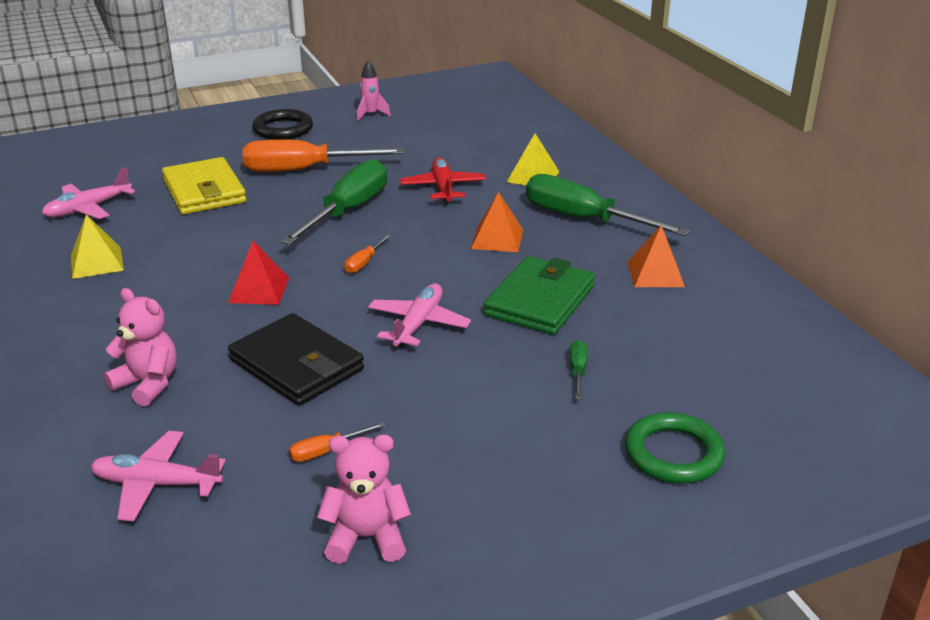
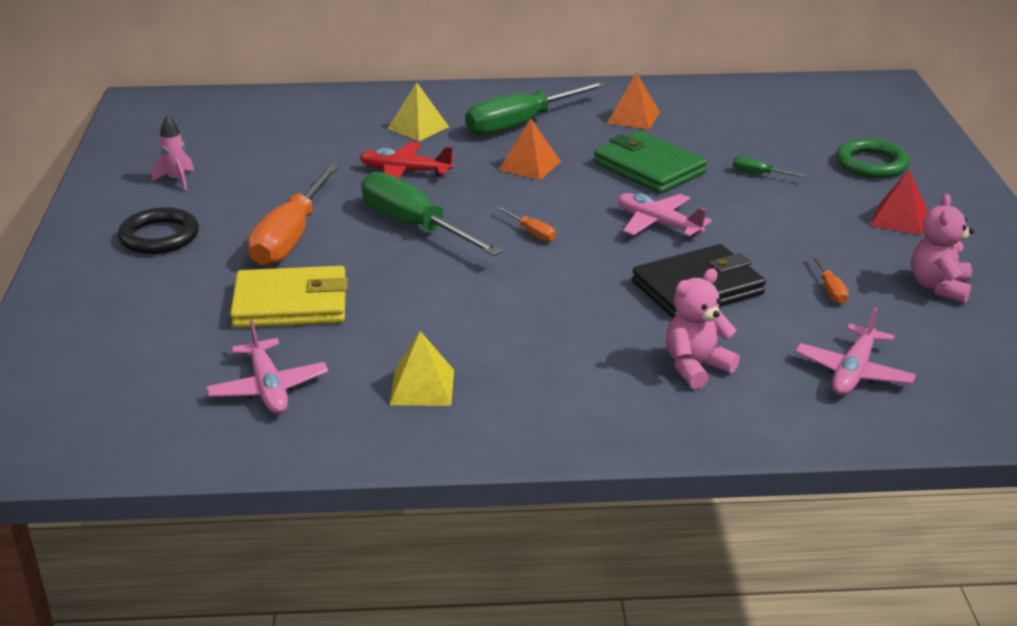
camera: 70 degrees left, 0 degrees up
(259, 290) = (550, 292): red pyramid -> red pyramid (899, 219)

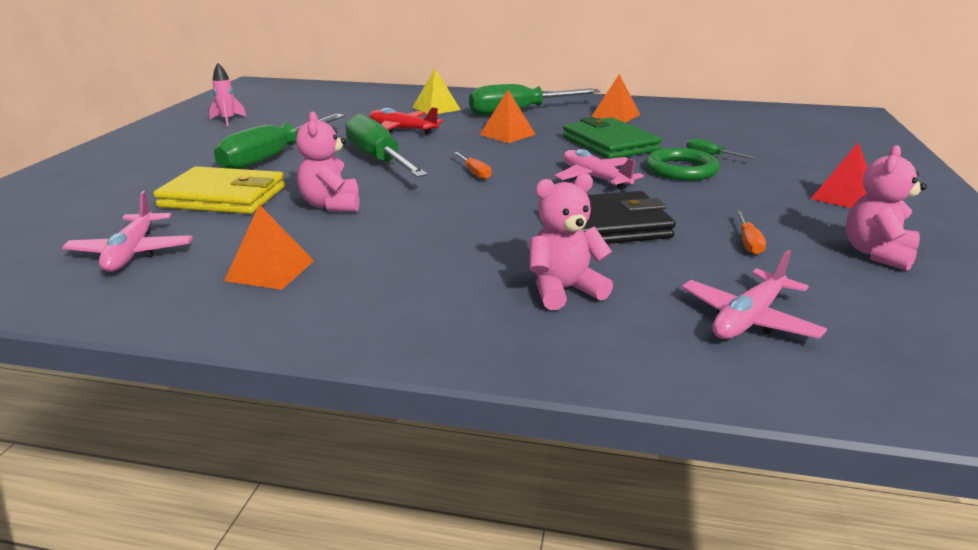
camera: 15 degrees right, 5 degrees down
(159, 236) = (175, 148): black ring -> none
(291, 237) = (273, 157): orange screwdriver -> green screwdriver
(415, 299) = (331, 205): none -> pink teddy bear
(422, 387) = (270, 270): yellow pyramid -> orange pyramid
(871, 164) = (824, 158): green ring -> green ring (681, 170)

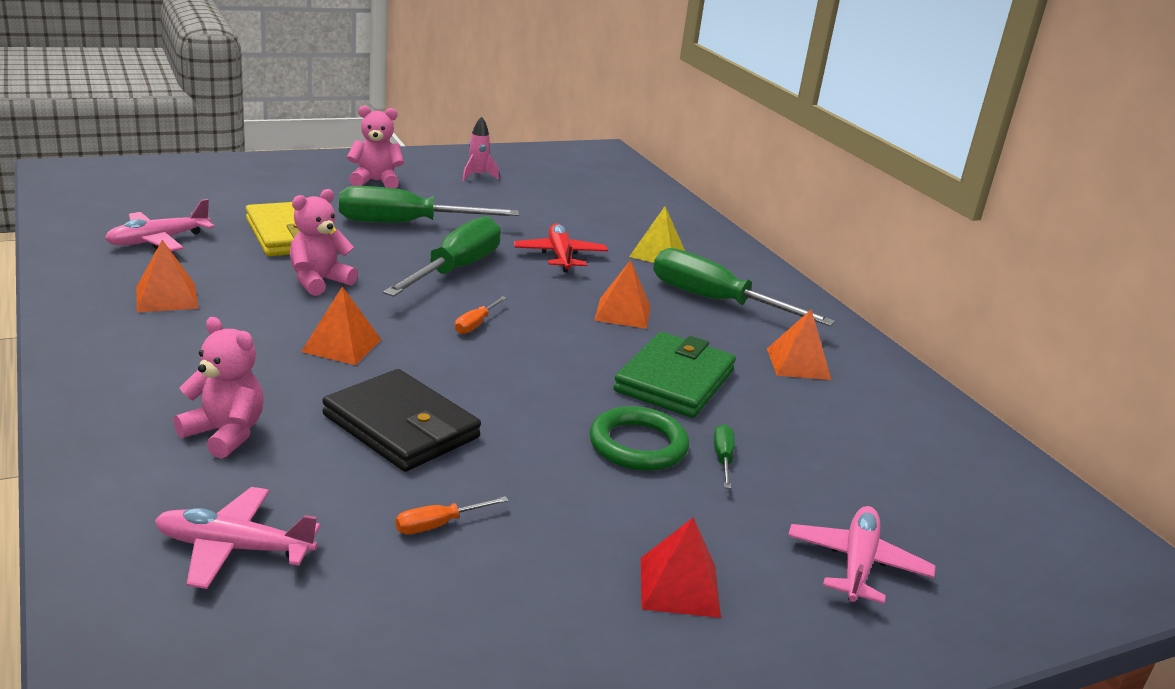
camera: 50 degrees right, 0 degrees up
(457, 219) = (342, 345): none -> orange pyramid
(595, 178) = (540, 394): pink plane -> pink plane (857, 564)
(877, 254) = (489, 628): pink teddy bear -> pink teddy bear (375, 181)

